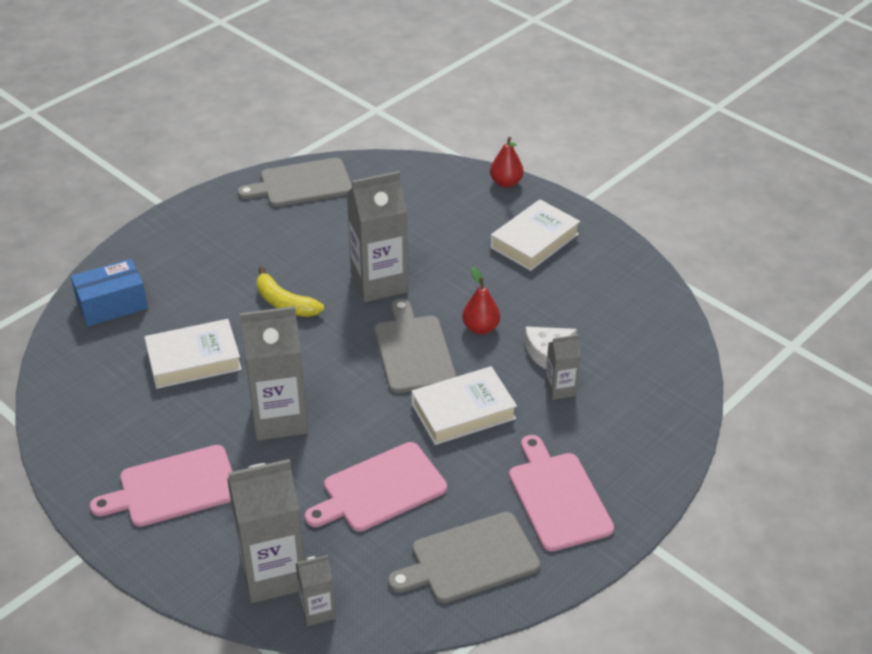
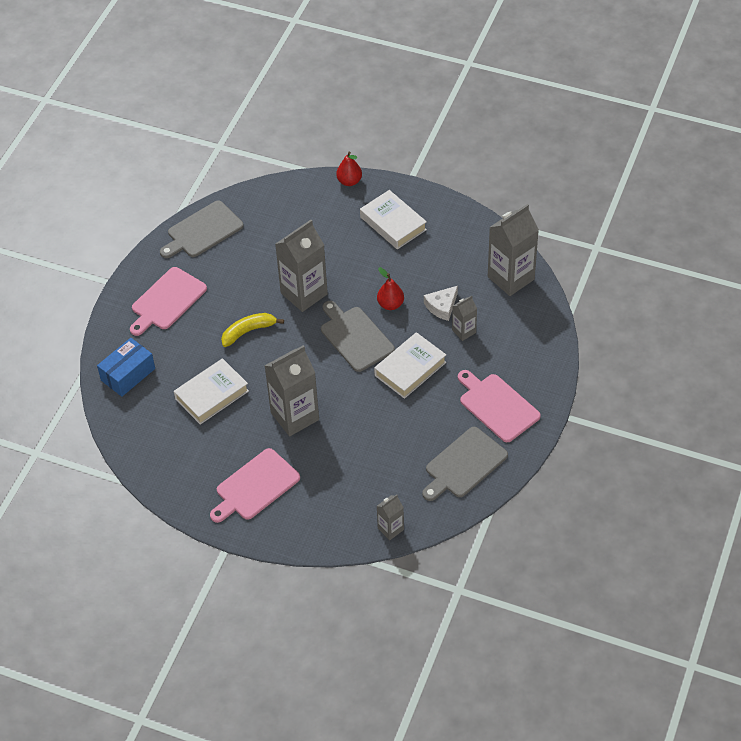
camera: 20 degrees left, 10 degrees up
(273, 574) = (351, 517): grey carton -> grey carton (511, 278)
(285, 303) = (248, 331): yellow banana -> yellow banana turned 135 degrees clockwise
(380, 489) = (386, 440): pink cutting board -> pink cutting board (167, 301)
(534, 241) = (393, 223): white book -> white book turned 60 degrees counterclockwise

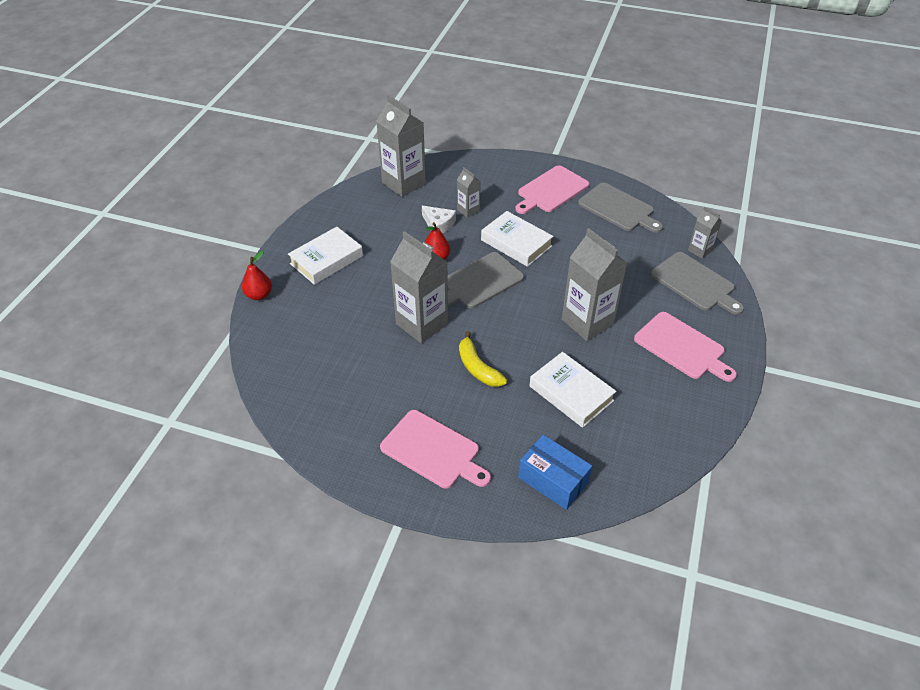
camera: 95 degrees left, 5 degrees down
(202, 231) = (319, 424): grey cutting board -> grey cutting board (695, 283)

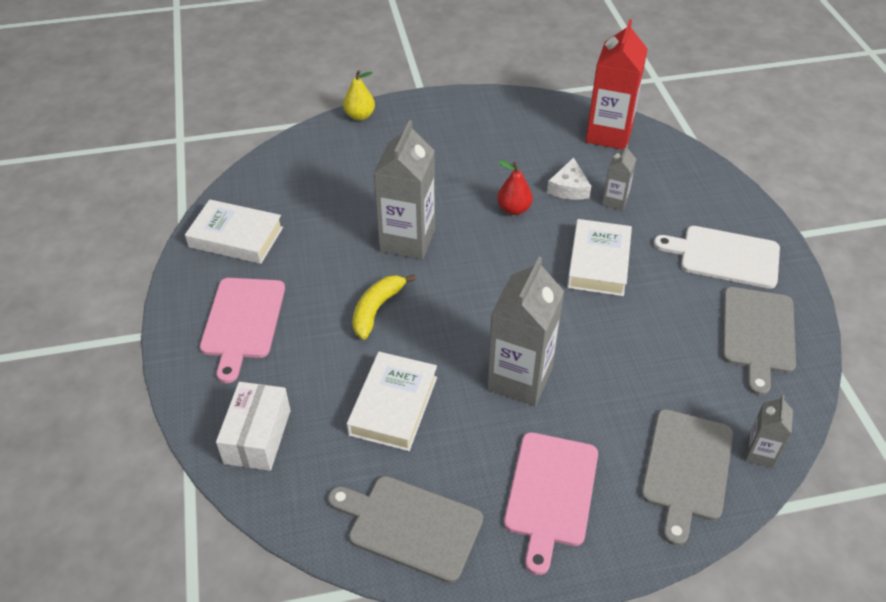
camera: 60 degrees right, 0 degrees up
(259, 295) = (360, 116): red pear -> yellow pear
(326, 260) = (442, 135): white book -> white book (236, 237)
(403, 183) = (609, 134): grey carton -> red carton
(480, 282) = (507, 258): grey cutting board -> grey cutting board (410, 526)
(551, 190) = (724, 256): pink cutting board -> white cutting board
(553, 480) = (257, 436): blue box -> white box

